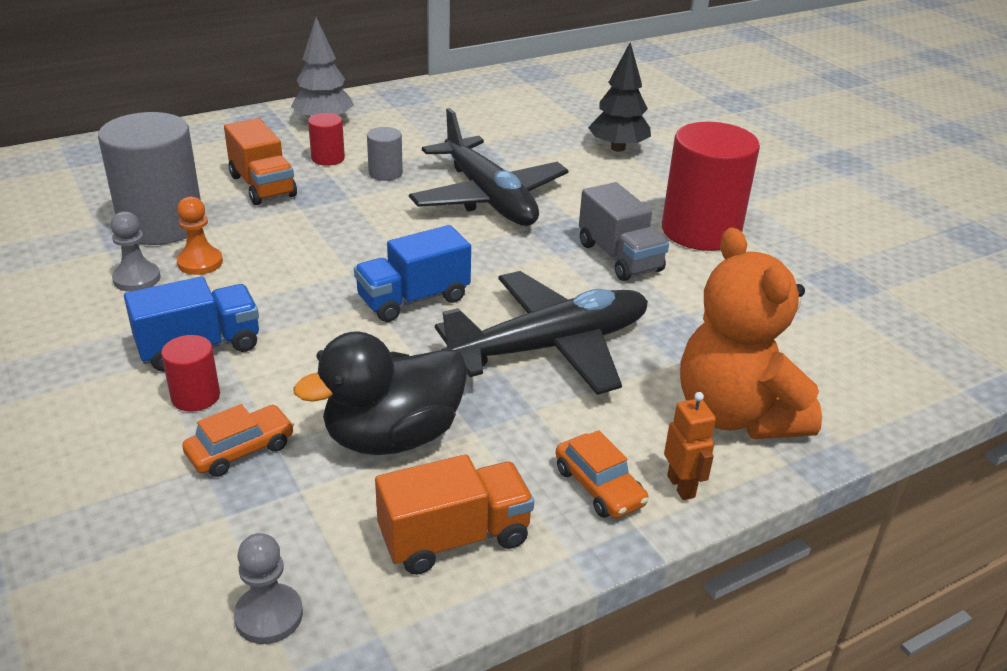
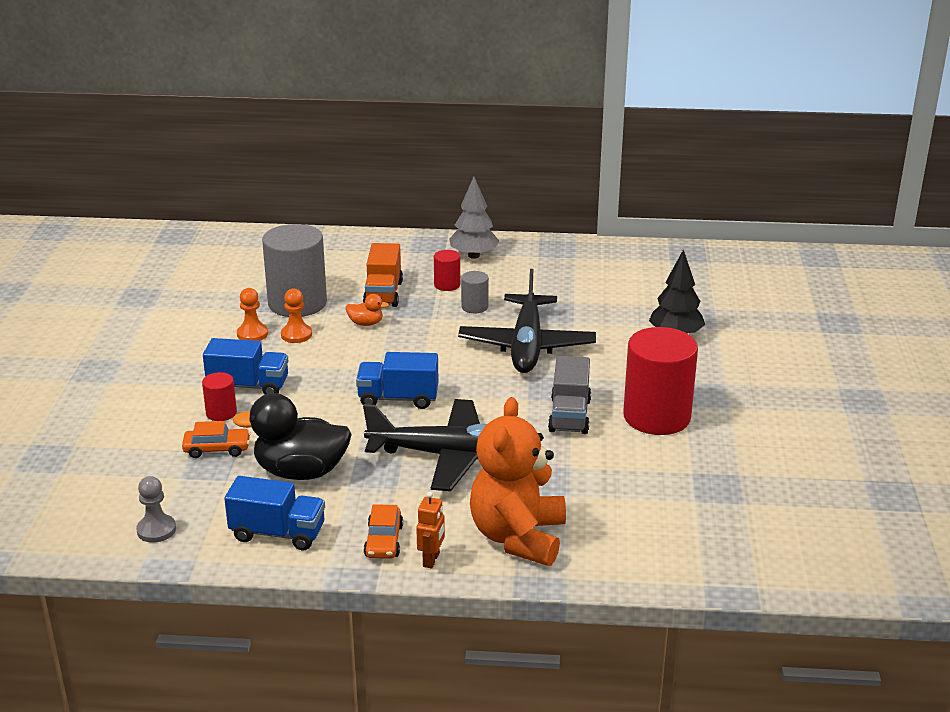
camera: 35 degrees right, 5 degrees down
(137, 279) = (252, 334): grey pawn -> orange pawn
(277, 224) = (366, 323): none -> orange duck
(454, 537) = (278, 533): orange truck -> blue truck

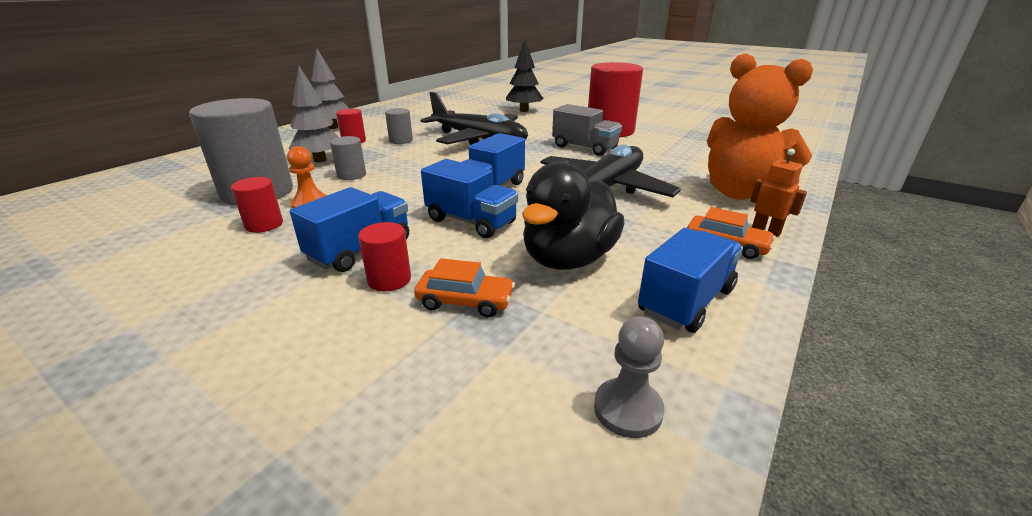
camera: 60 degrees left, 0 degrees up
(217, 449) = (465, 301): orange car -> orange car turned 75 degrees clockwise
(252, 334) = (264, 224): orange pawn -> red cylinder
(327, 412) = (471, 221): none -> blue truck
(366, 323) = (351, 175): orange duck -> grey cylinder
(383, 294) = (320, 160): orange truck -> grey tree

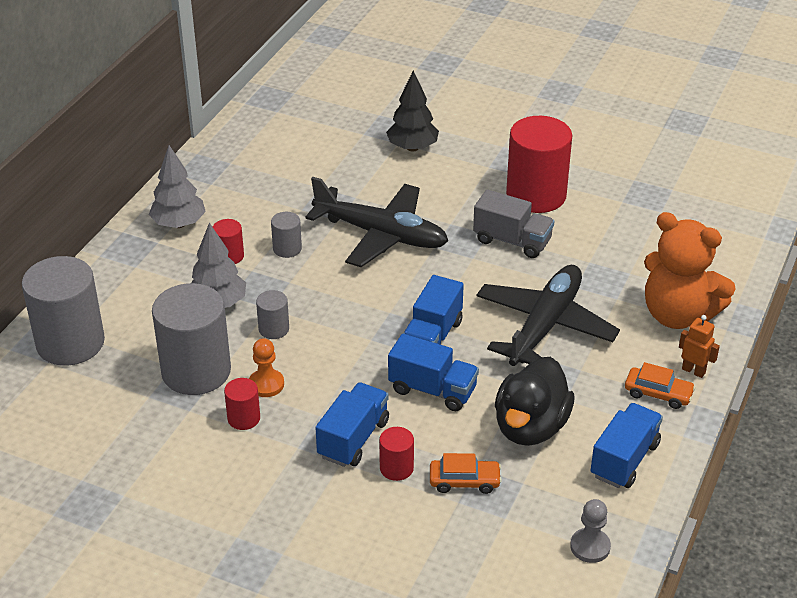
camera: 10 degrees left, 10 degrees up
(177, 170) = (70, 343): none -> grey cylinder

